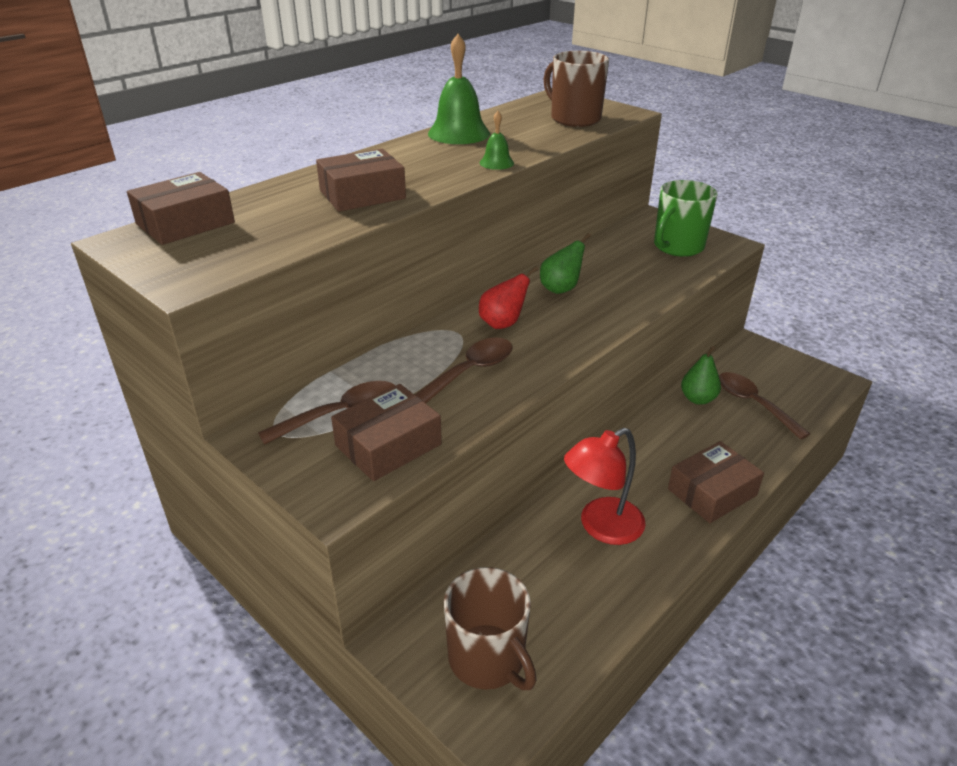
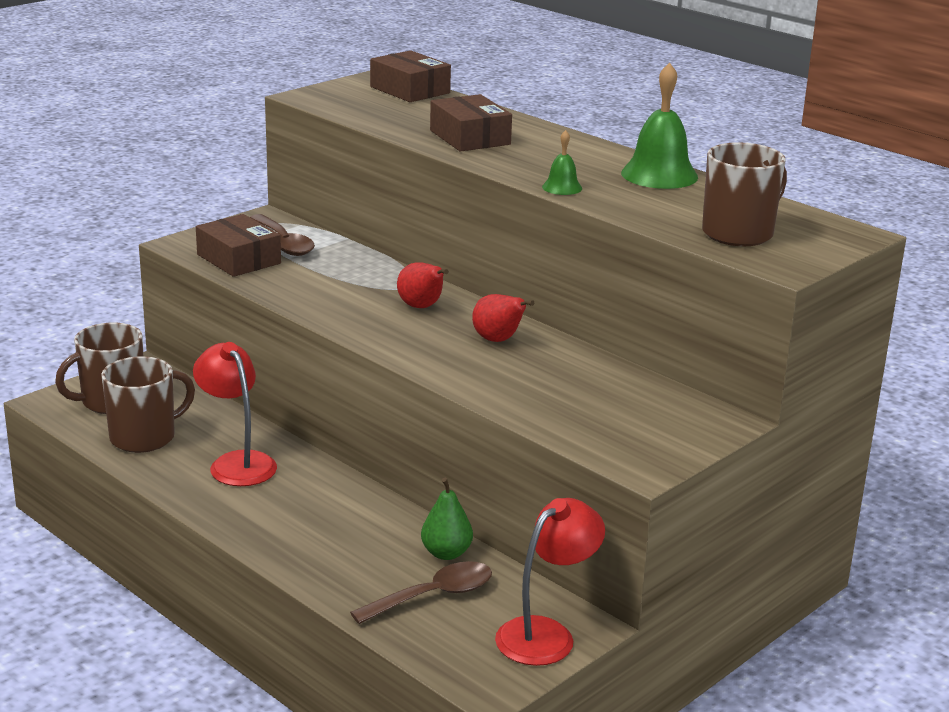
camera: 90 degrees right, 10 degrees down
(469, 372) = (335, 289): brown spoon -> none
(561, 289) = (498, 340): green pear -> red pear
(567, 610) = (144, 437): none -> brown mug
(677, 247) = (625, 425): green mug -> none
(712, 492) = (271, 534): brown box -> none
(769, 359) = (546, 634): none -> red lamp

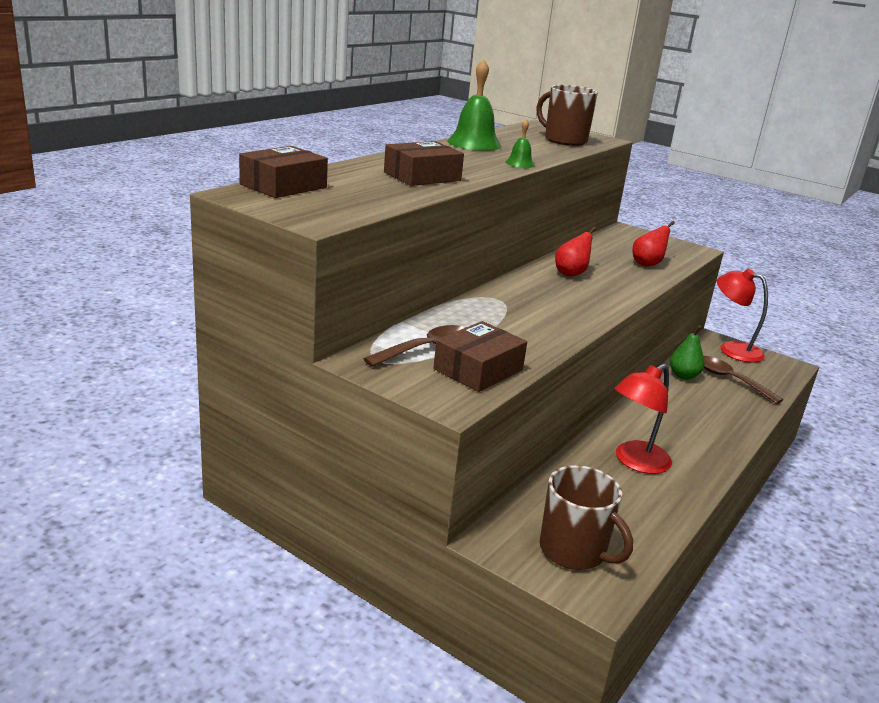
camera: 100 degrees left, 0 degrees up
(144, 437) = (628, 518): brown mug -> none
(422, 307) = (534, 294): red pear -> red pear (647, 264)

